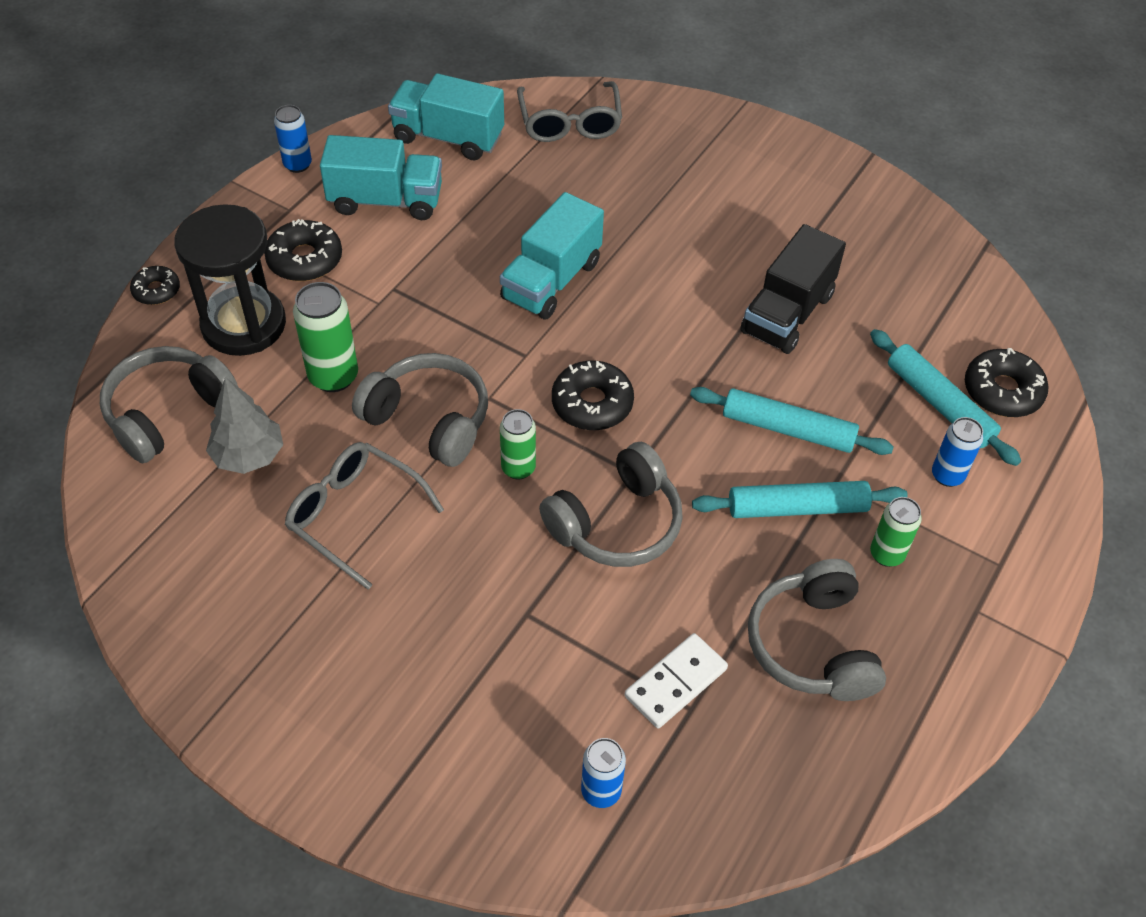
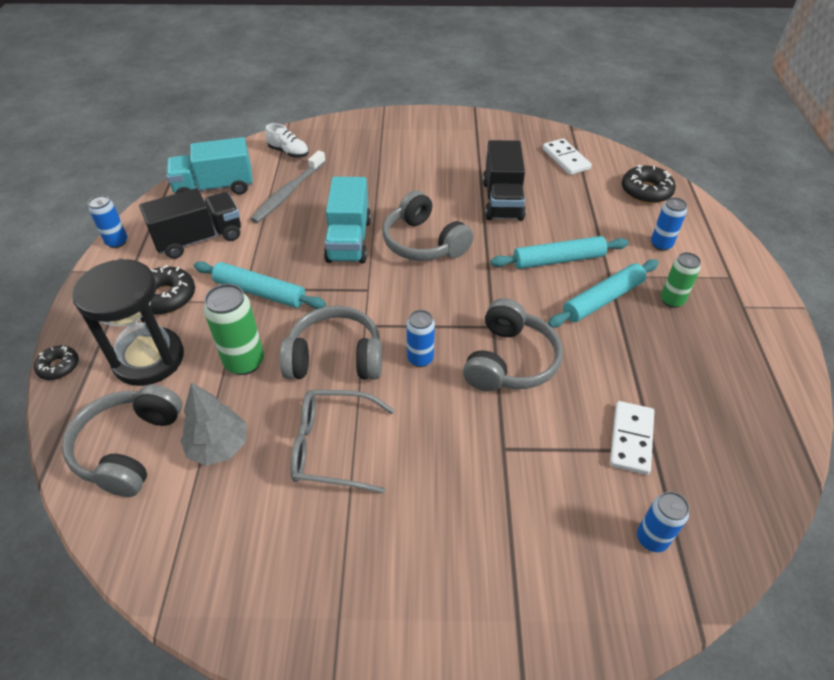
camera: 30 degrees left, 5 degrees down
(386, 201) = (199, 239): turquoise truck -> black truck
(518, 468) = (420, 359): green can -> blue can
(528, 182) = (288, 193): none -> grey toothbrush
(570, 123) = (289, 152): grey glasses -> white shoe
(592, 403) = (434, 298): black donut -> none
(812, 645) = (683, 372): grey headphones -> grey headphones (423, 242)
(932, 291) = (566, 159): none -> white domino
(939, 404) = (622, 211): turquoise rolling pin -> turquoise rolling pin (260, 292)

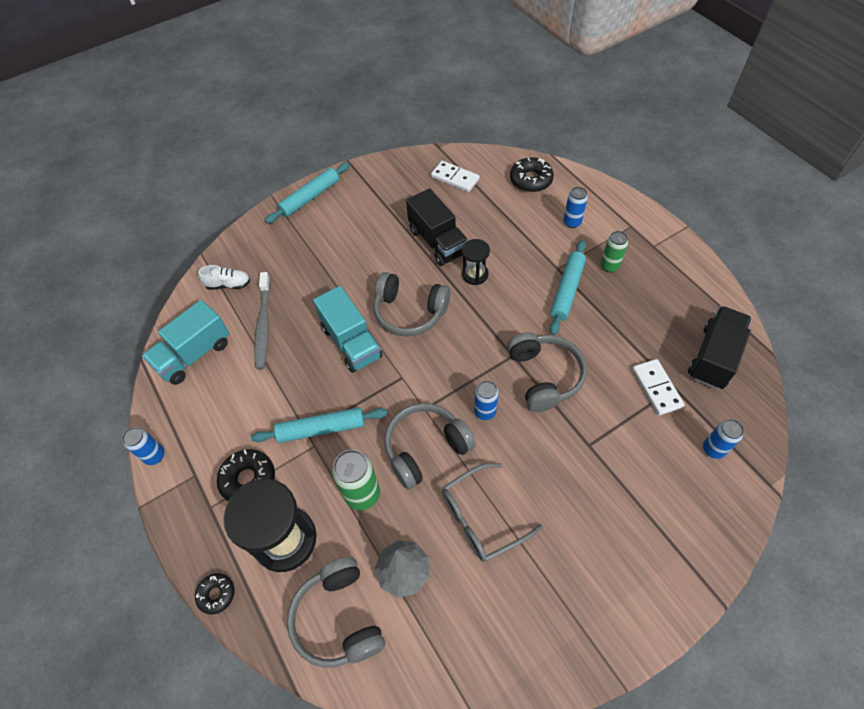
camera: 30 degrees left, 10 degrees up
(199, 239) = (226, 411): black truck -> black truck (713, 357)
(515, 242) = (475, 274): none -> black hourglass
(558, 260) = (515, 273): turquoise rolling pin -> turquoise rolling pin (310, 197)

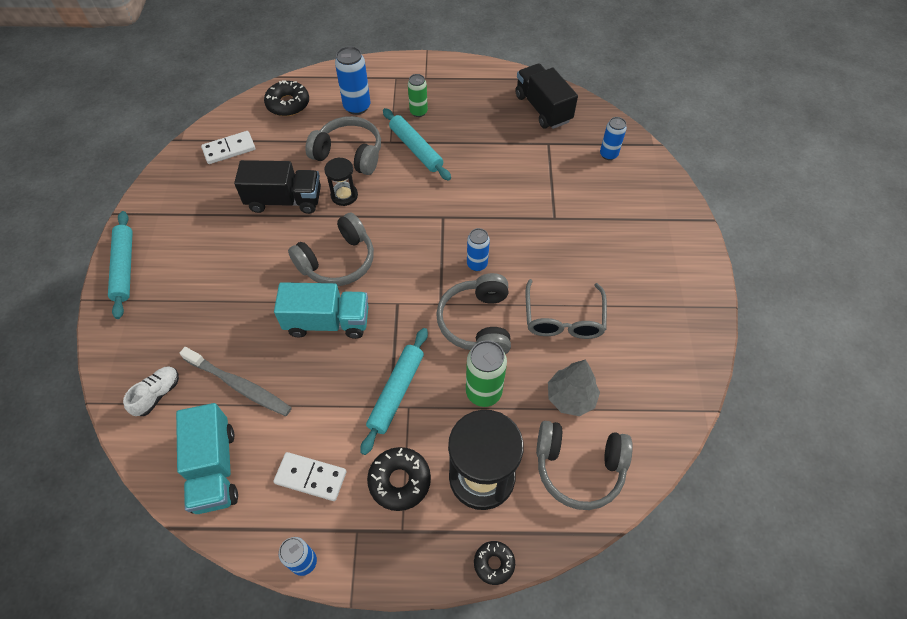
camera: 60 degrees left, 0 degrees up
(544, 376) = (478, 209): grey headphones -> grey headphones (349, 154)
(572, 222) = (357, 107): blue can -> blue can, size x1.54
(656, 388) = (541, 153): white domino -> white domino (310, 477)

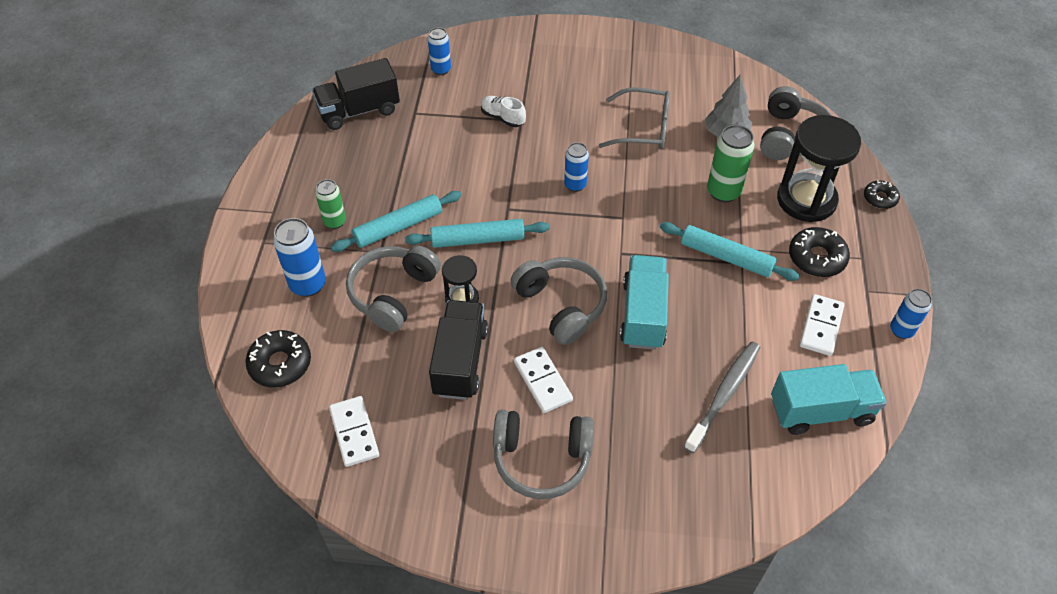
camera: 85 degrees left, 5 degrees down
(124, 267) = (552, 544): turquoise rolling pin -> turquoise rolling pin (477, 239)
(157, 394) = (739, 477): white shoe -> white shoe (502, 118)
(263, 253) = (543, 381): none -> white domino
(477, 323) = (647, 190): grey headphones -> grey headphones (542, 459)

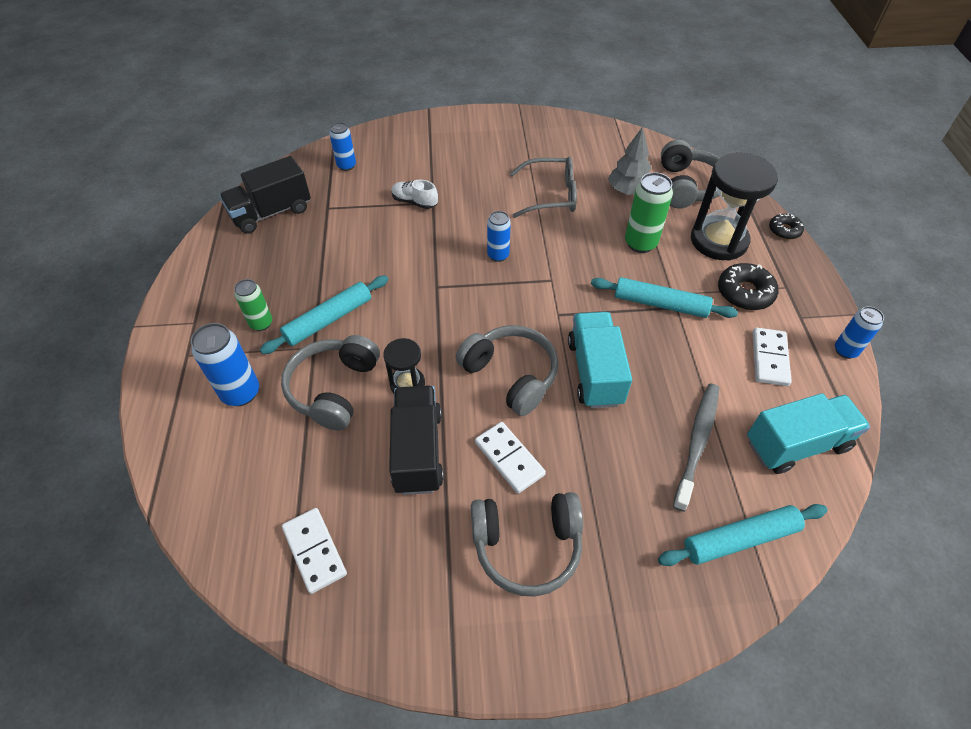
camera: 10 degrees left, 0 degrees up
(280, 364) = (220, 485): black donut -> none
(477, 239) = (412, 321): turquoise rolling pin -> turquoise rolling pin (739, 539)

